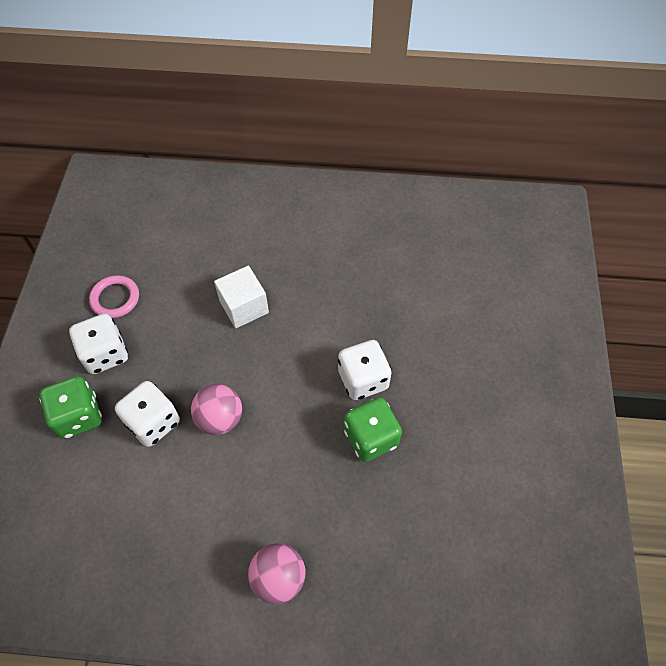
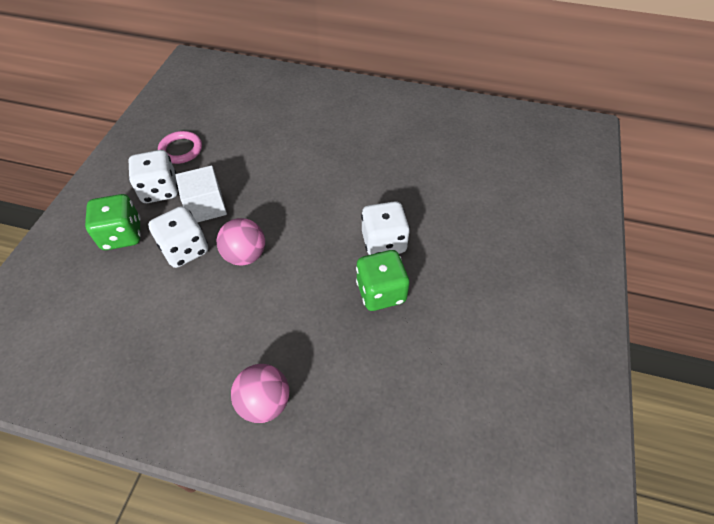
camera: 10 degrees right, 5 degrees down
(244, 307) = (289, 170): white cube -> white cube (206, 206)

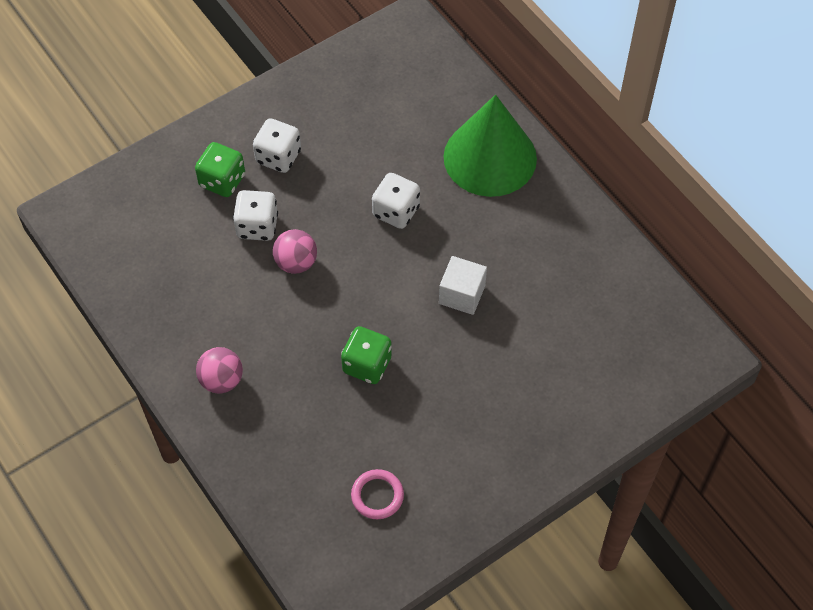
camera: 40 degrees right, 5 degrees up
(181, 150) = (324, 125): pink ring -> pink ring (377, 496)
(206, 206) = (301, 198): white cube -> white cube (462, 294)
(325, 103) = (490, 157): none -> green cone
(383, 242) = (408, 328): white dice -> white dice (396, 211)

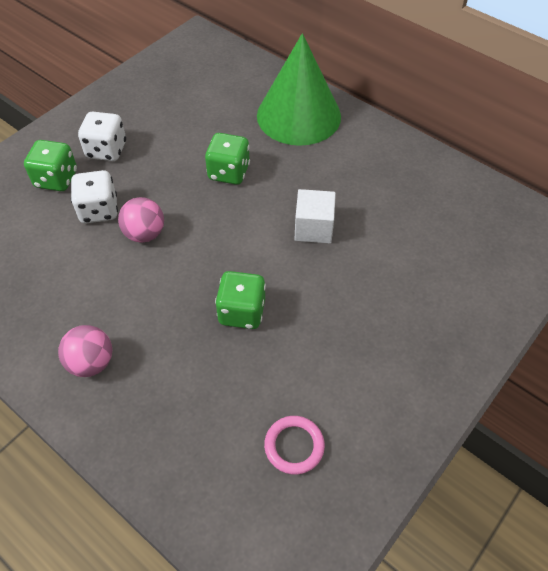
camera: 15 degrees left, 5 degrees down
(396, 211) = (229, 172): white dice -> green dice

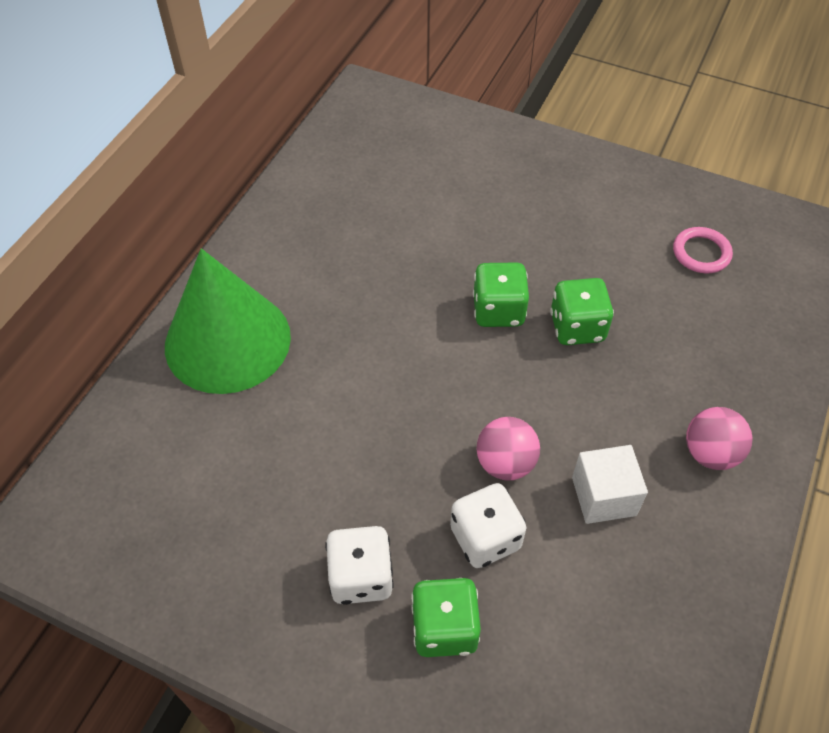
camera: 105 degrees left, 0 degrees up
(229, 172) = (363, 396): green dice -> green dice (498, 311)
(313, 228) = (431, 286): white cube -> white cube (603, 496)

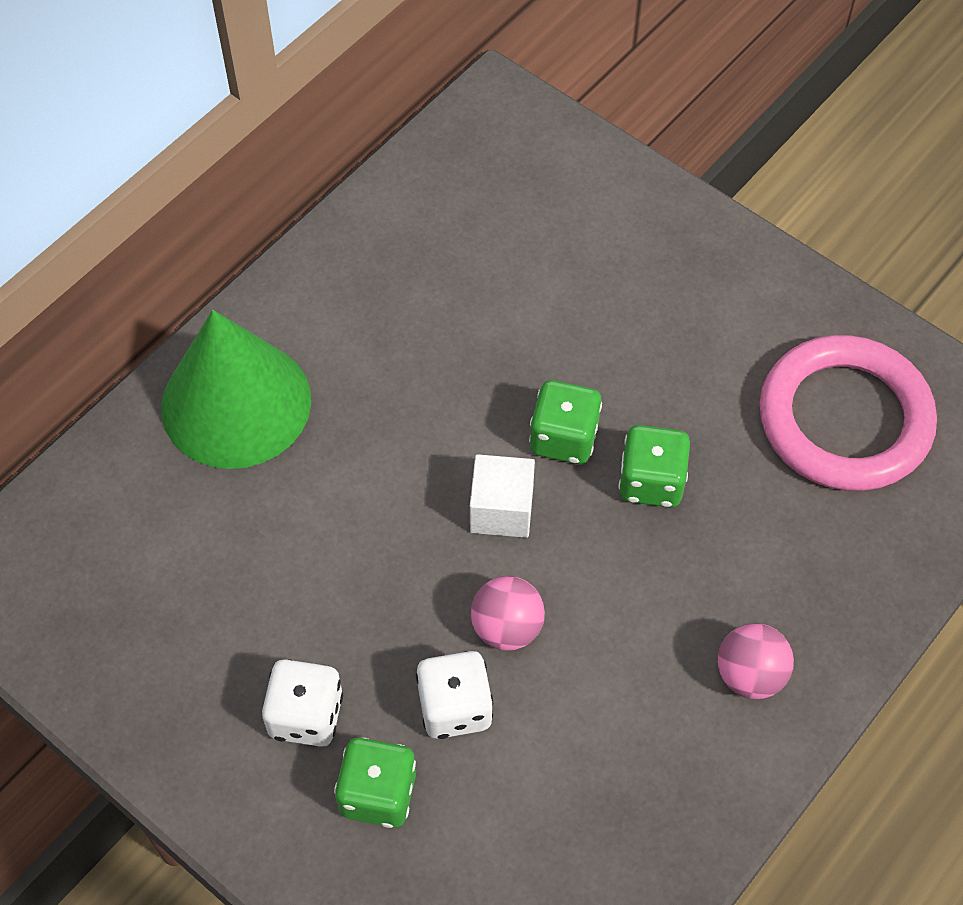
camera: 15 degrees right, 5 degrees up
(603, 496) = (605, 694): white cube -> white cube (501, 509)
(701, 253) = (844, 419): pink ring -> pink ring, size x2.33

